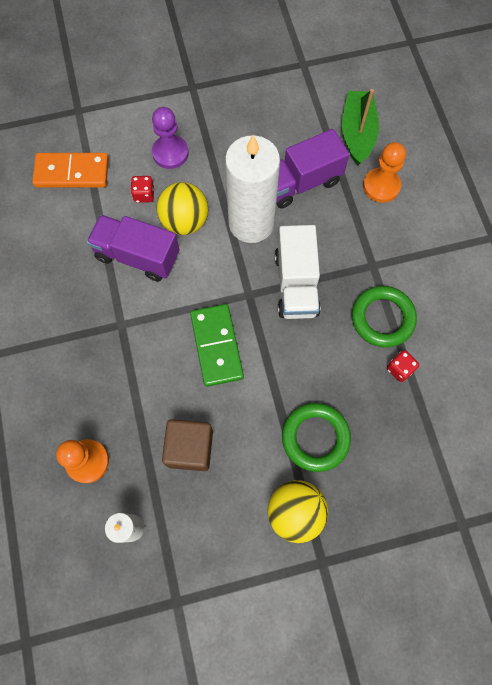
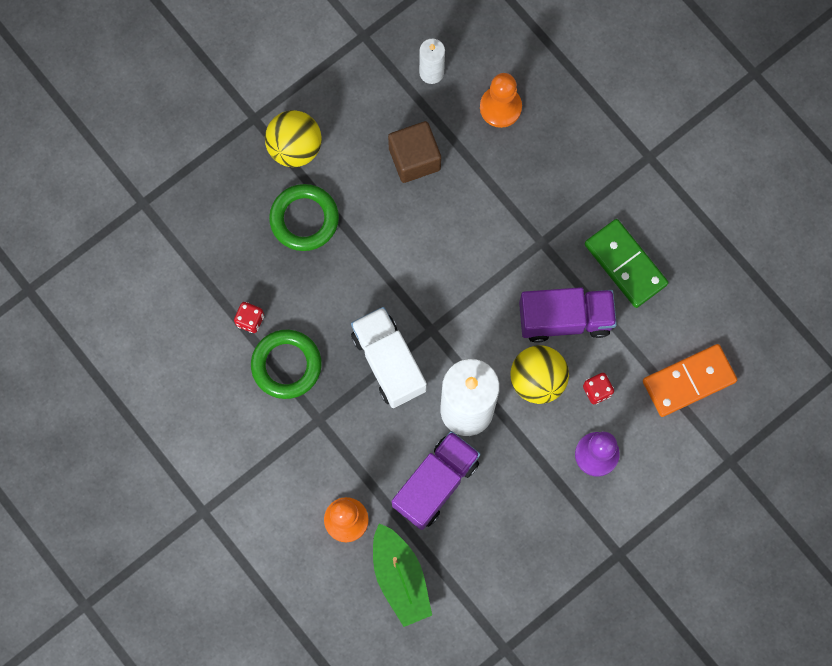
camera: 155 degrees right, 5 degrees up
(216, 346) = (437, 263): green domino -> green domino (625, 264)

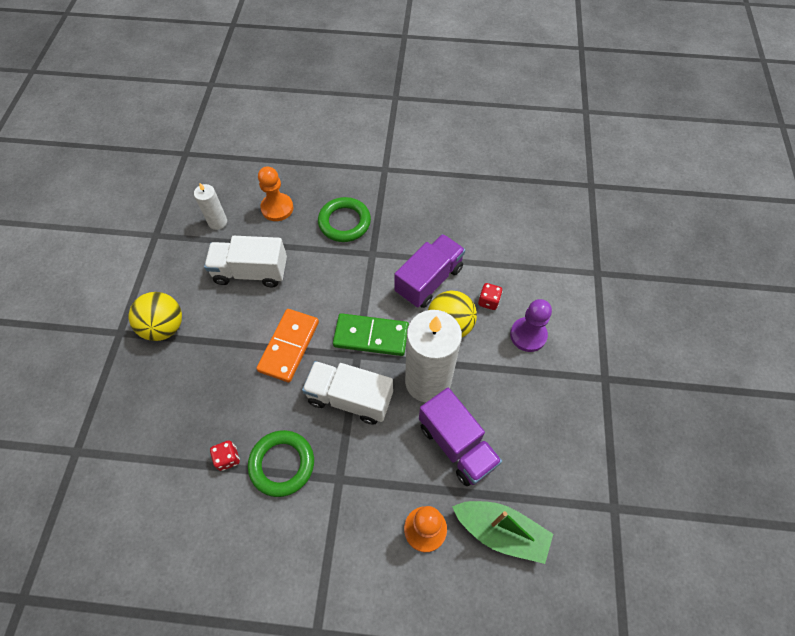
camera: 45 degrees left, 15 degrees down
(304, 219) = (209, 362): green ring -> green ring (344, 222)
(414, 159) = (251, 272): brown cube -> white truck
(435, 483) = (457, 444): purple truck -> purple truck turned 150 degrees clockwise
(625, 264) = (430, 226): green domino -> green domino (371, 336)
(689, 381) = (529, 253): orange domino -> orange domino (289, 346)

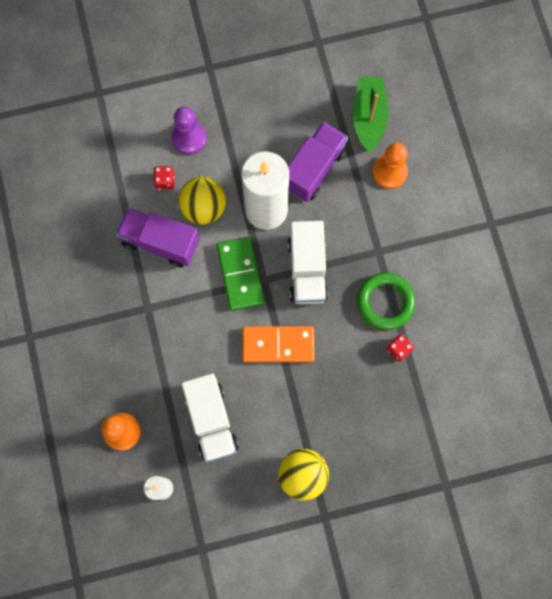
camera: 110 degrees left, 15 degrees up
(344, 222) = (117, 351): green ring -> none

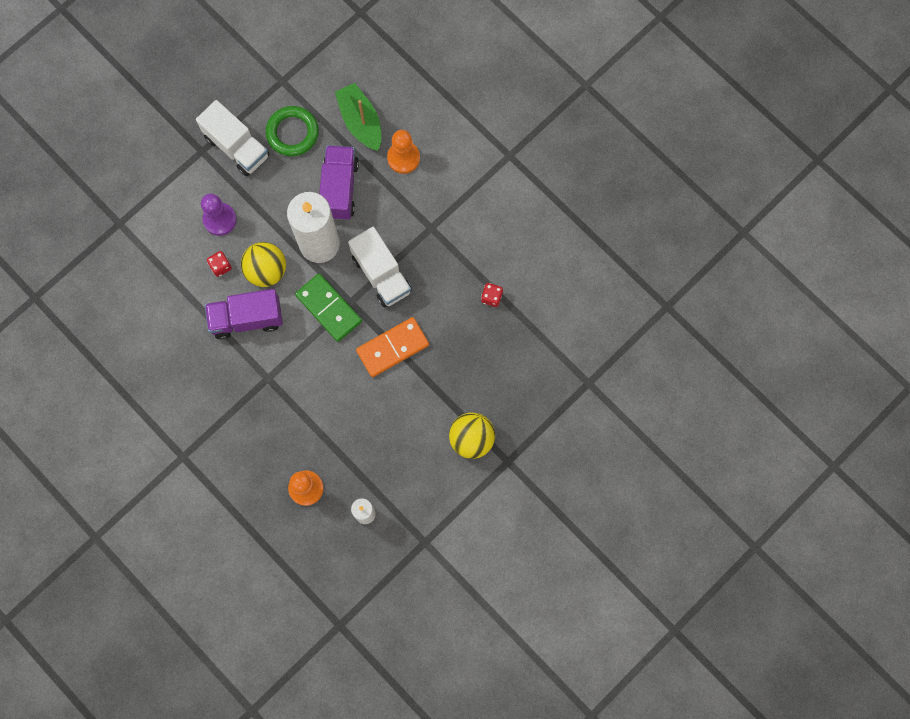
camera: 30 degrees left, 0 degrees up
(211, 420) = (373, 438): white truck -> white truck (237, 147)
(385, 302) = (459, 265): green ring -> green ring (292, 133)

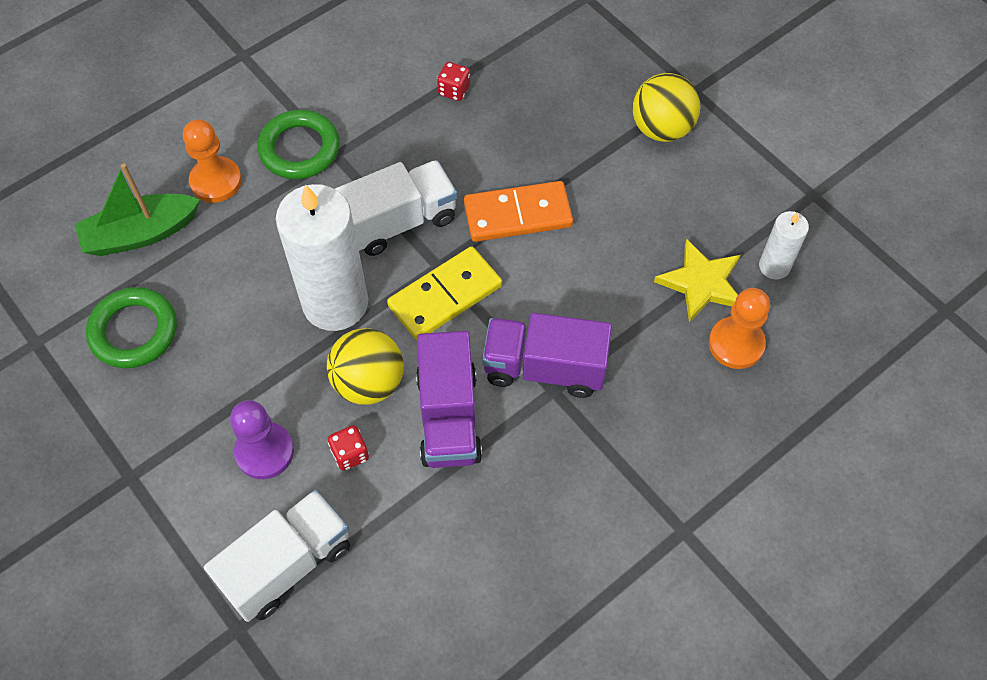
camera: 85 degrees left, 15 degrees down
(237, 147) = (137, 418): white truck -> white truck (287, 564)
(328, 308) = (445, 296): green domino -> yellow domino
(339, 189) = (247, 269): purple truck -> purple truck (544, 368)
(349, 466) = (701, 283): none -> yellow star
(392, 347) = (518, 215): orange domino -> orange domino turned 75 degrees counterclockwise
(433, 205) = (299, 149): none -> green ring

